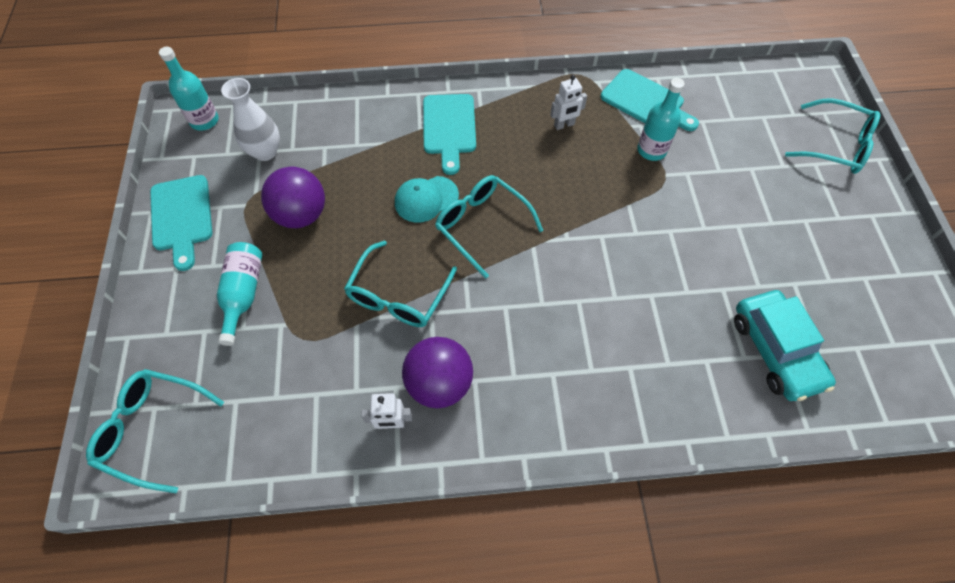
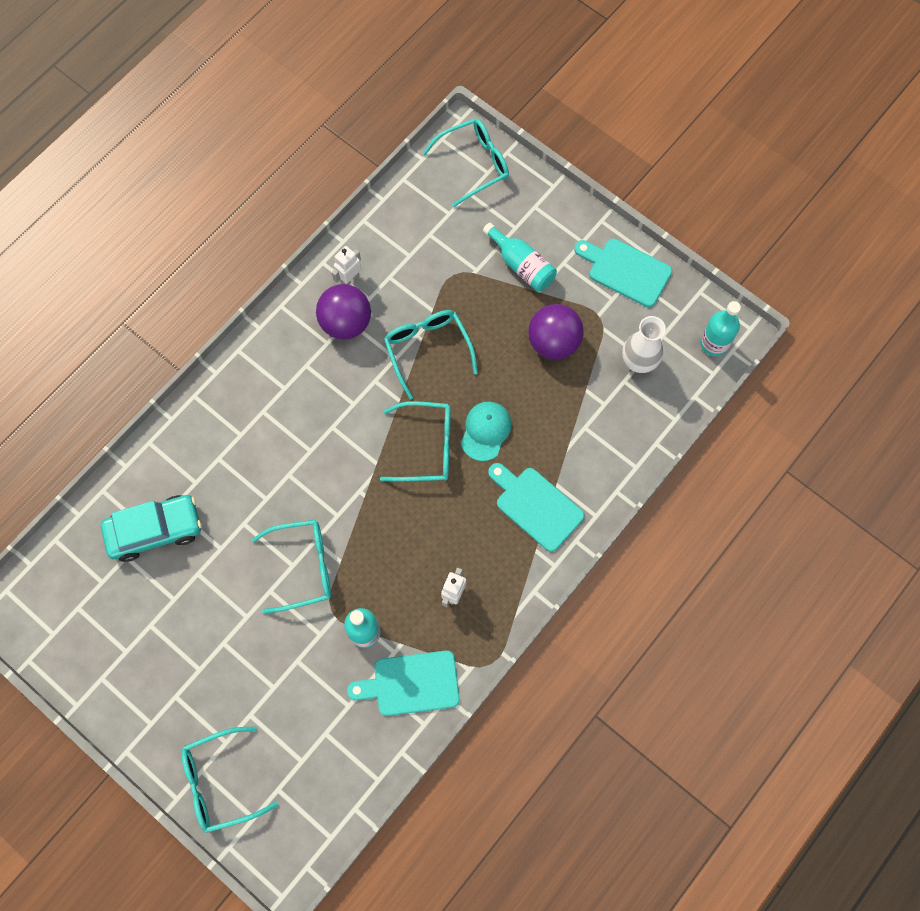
camera: 135 degrees right, 10 degrees up
(663, 223) = (302, 567): none -> turquoise glasses
(775, 351) = (155, 530): turquoise car -> turquoise car turned 135 degrees clockwise

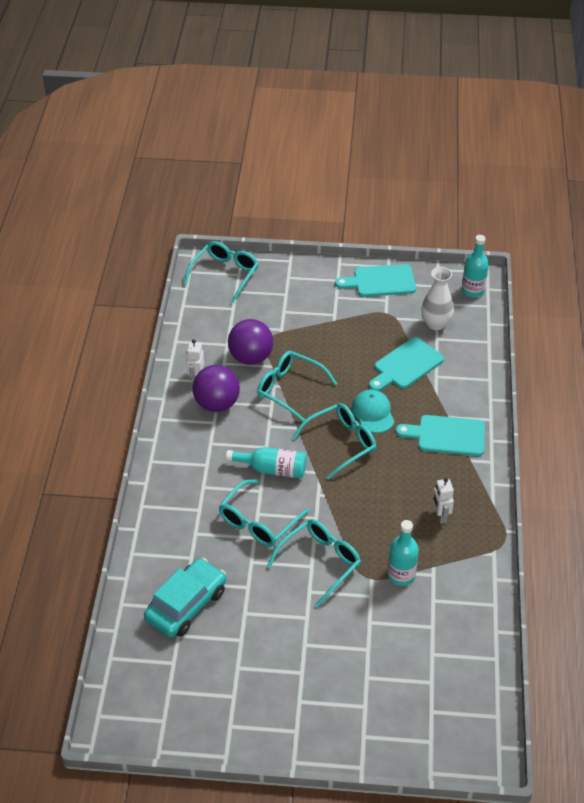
camera: 35 degrees left, 25 degrees down
(221, 781) = (385, 733): turquoise glasses -> turquoise glasses (259, 521)
(411, 684) = (463, 586): turquoise cutting board -> turquoise cutting board (406, 365)
(521, 265) = (309, 312): turquoise bottle -> turquoise bottle (272, 469)
(553, 342) = (371, 342): purple ball -> purple ball (251, 357)

